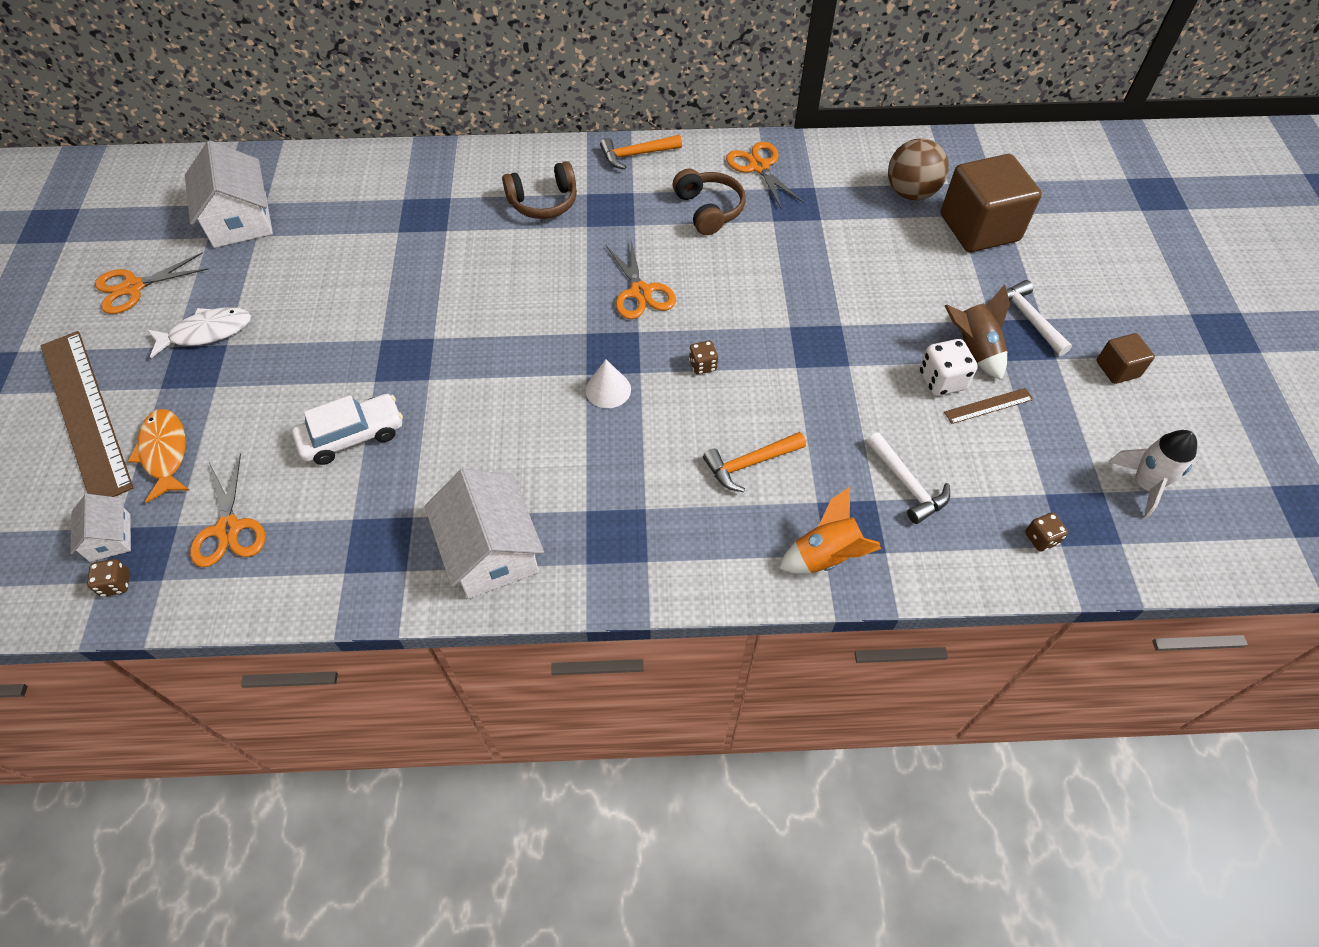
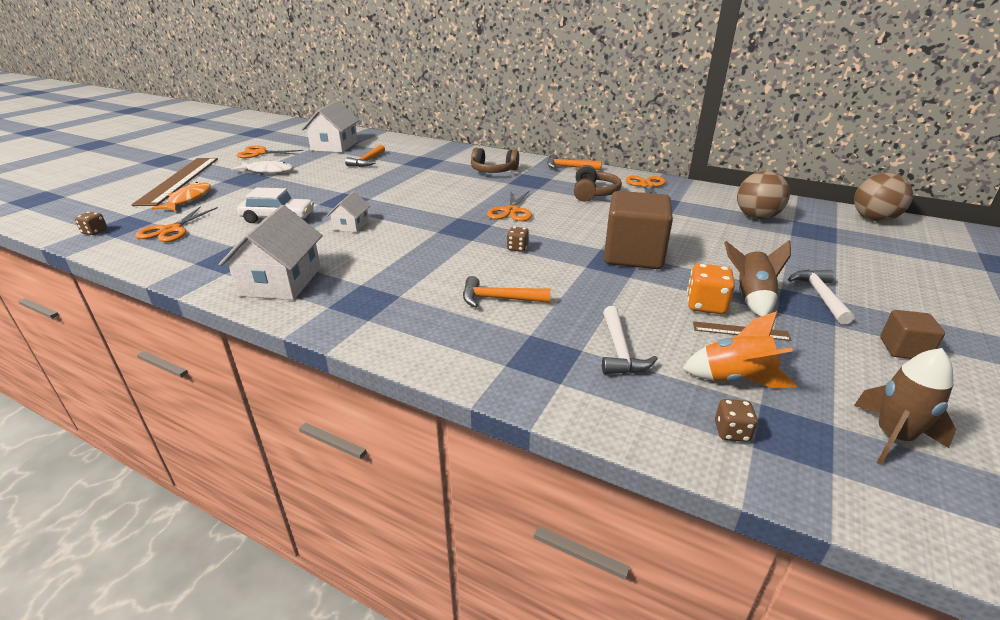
camera: 30 degrees right, 25 degrees down
(110, 537) = (120, 217): white house -> white house (351, 225)
(338, 245) = (367, 161): none -> orange hammer
(608, 389) = (442, 241): white cone -> none
(826, 556) = (505, 366): orange rocket -> orange rocket (735, 379)
(942, 380) = (706, 305): white dice -> orange dice
(979, 228) = (806, 243): brown cube -> brown cube (633, 255)
(1021, 150) = (873, 219): none -> brown ball
(1145, 484) = (893, 437): white rocket -> brown rocket

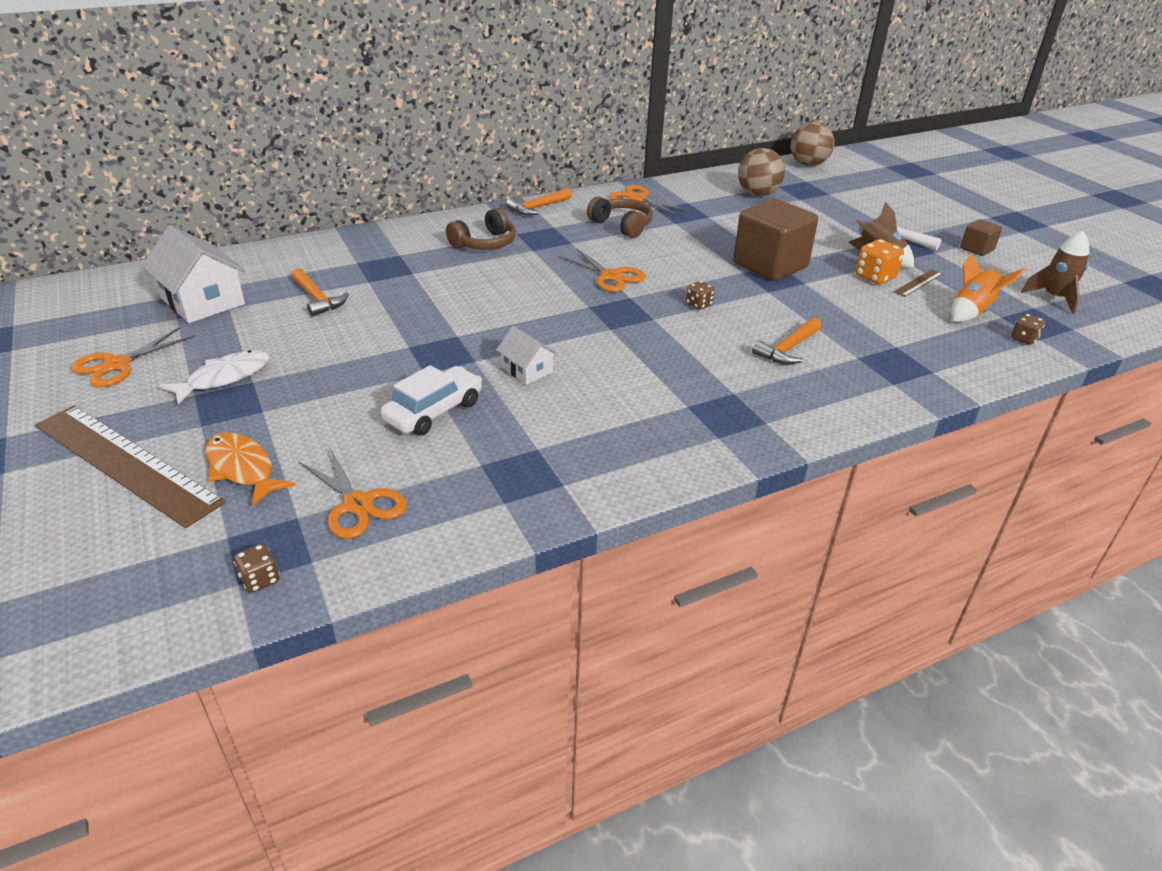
camera: 55 degrees left, 5 degrees up
(281, 281) = (629, 451): white house -> none
(619, 350) = (909, 333): white hammer -> none

